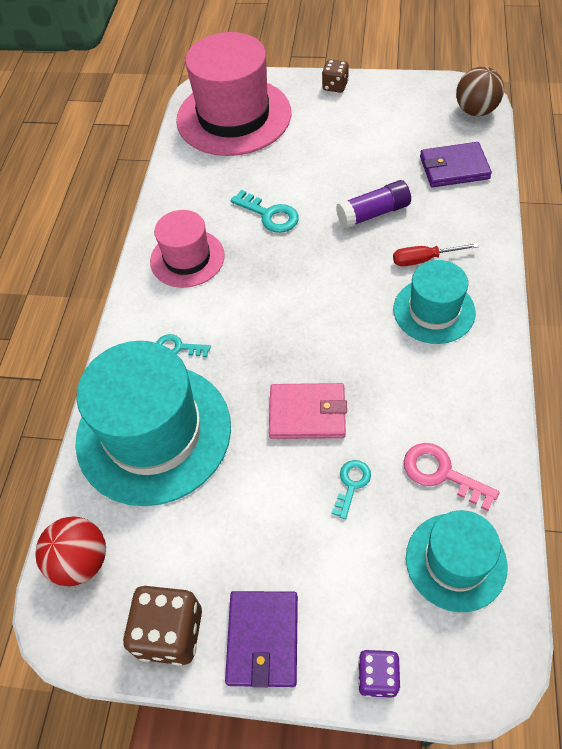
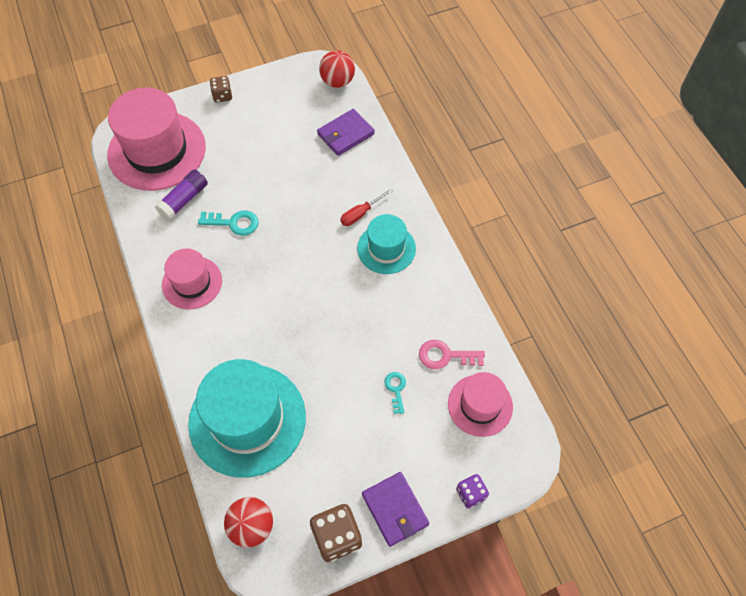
camera: 35 degrees left, 5 degrees up
(178, 348) = (227, 352): turquoise key -> none
(307, 413) = (343, 357): pink wallet -> none
(373, 213) = (308, 192): purple glue stick -> purple glue stick (184, 200)
(456, 561) = (480, 405): turquoise hat -> pink hat
(475, 111) = (337, 81): brown ball -> red ball

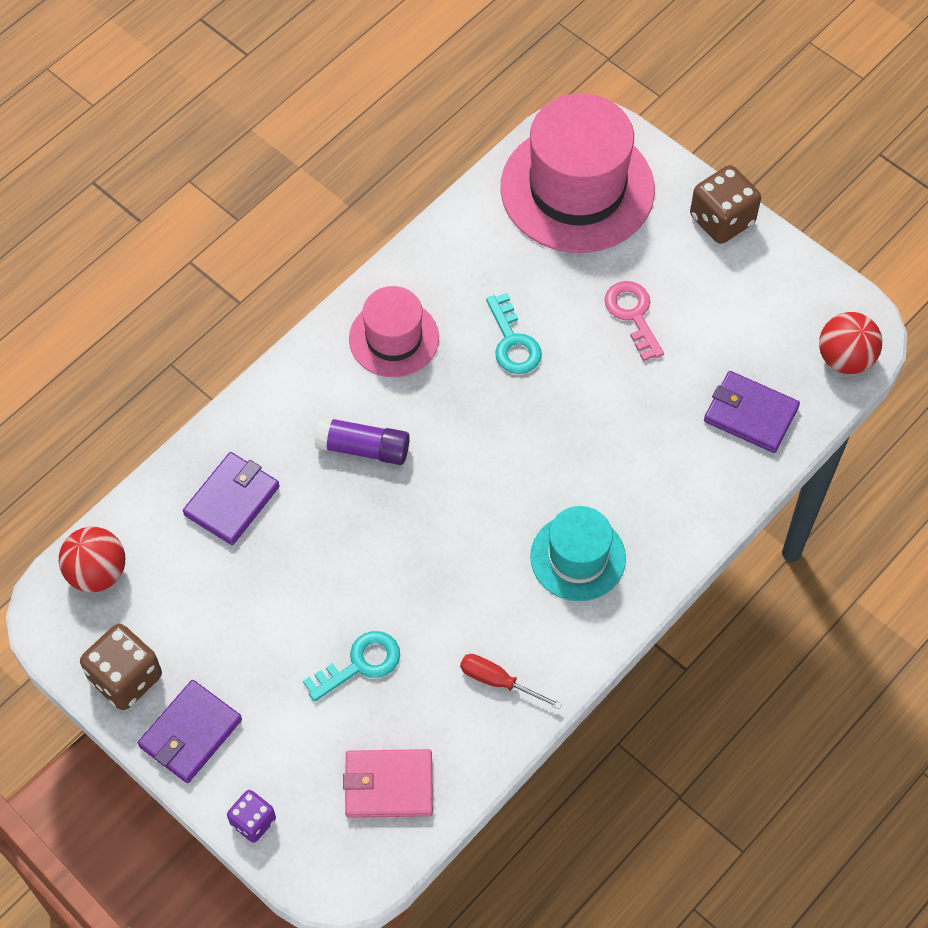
camera: 65 degrees right, 0 degrees up
(184, 200) = (516, 263): purple glue stick -> purple glue stick (363, 448)
(222, 96) = (722, 220): brown dice -> brown dice, size x1.67
(247, 419) = (232, 500): turquoise hat -> purple wallet
(361, 214) = (619, 498): red screwdriver -> red screwdriver (498, 681)
(396, 389) = (360, 664): turquoise key -> turquoise key, size x1.52
(445, 356) = (443, 709): pink key -> pink key (633, 315)
(480, 405) = (388, 785): pink hat -> pink wallet

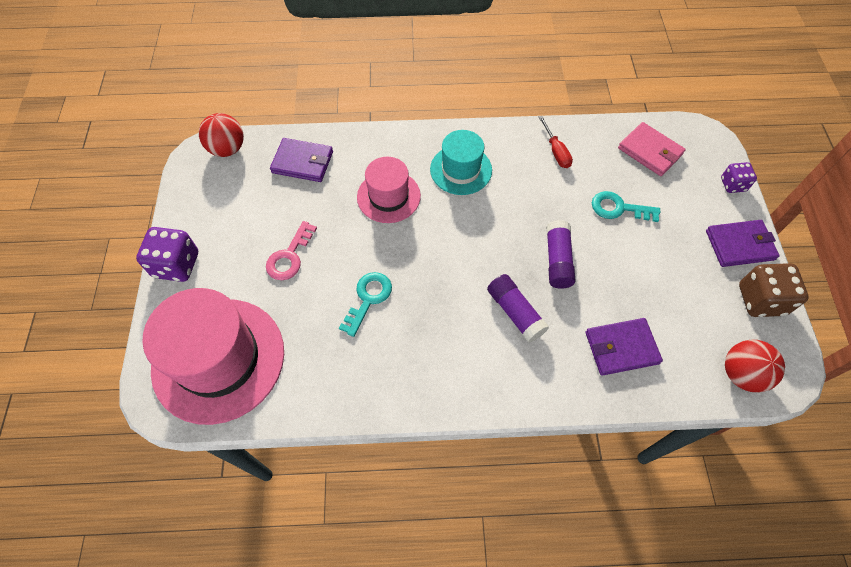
camera: 135 degrees left, 0 degrees up
(371, 539) = (557, 260): none -> purple glue stick
(394, 338) = (431, 363): pink hat -> pink hat (388, 196)
(722, 220) = (176, 265): brown dice -> purple dice
(750, 414) = (303, 162): purple wallet -> purple wallet turned 60 degrees counterclockwise

